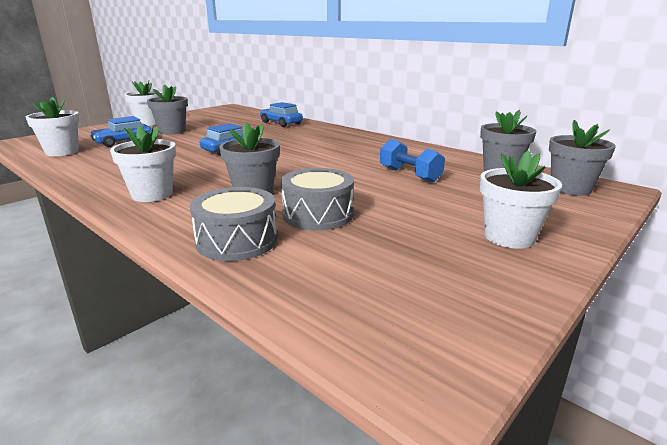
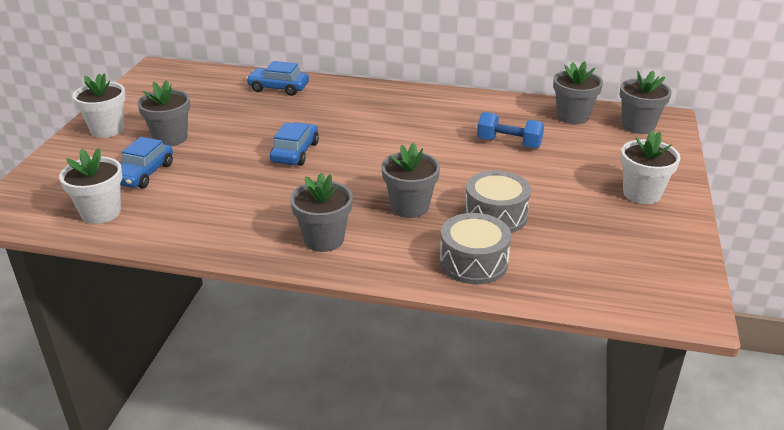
camera: 30 degrees left, 10 degrees up
(152, 194) = (324, 239): white flower pot -> grey flower pot

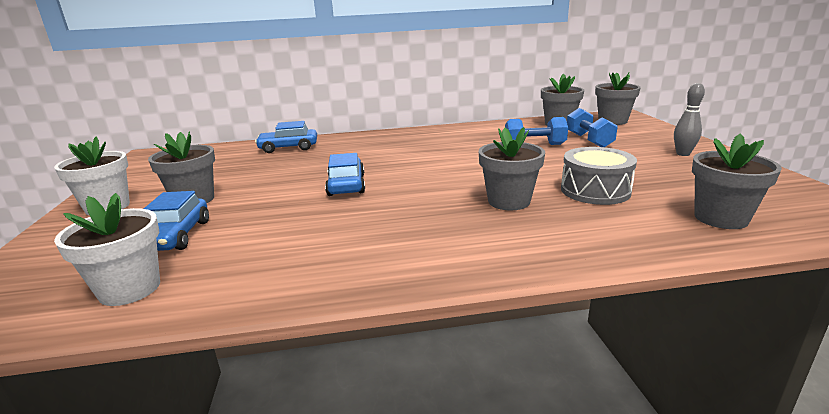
camera: 20 degrees left, 10 degrees down
(324, 239) = (453, 248): grey flower pot -> grey flower pot (720, 218)
(473, 262) = (631, 230): grey drum -> none
(572, 150) = (589, 140): none -> blue dumbbell
(641, 194) = (683, 154): white flower pot -> grey bowling pin

